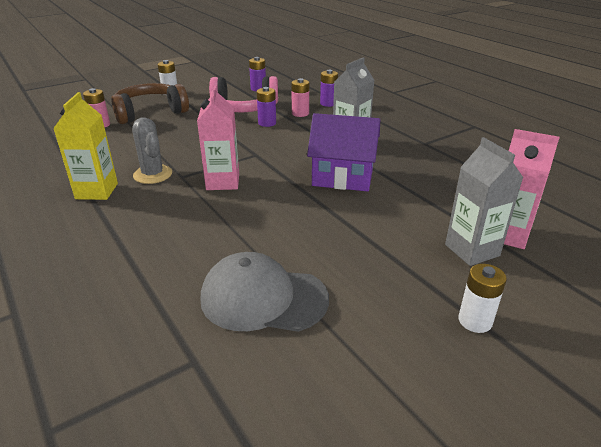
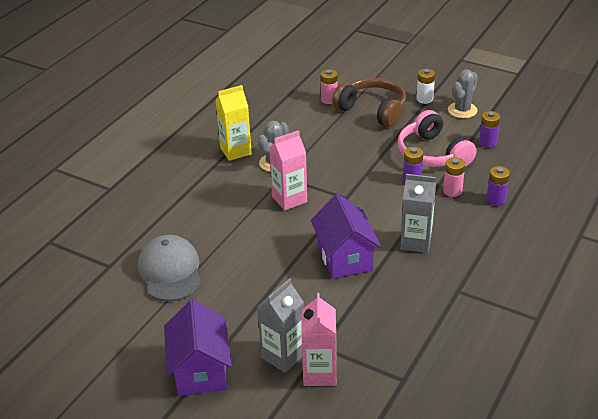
camera: 65 degrees right, 5 degrees up
(206, 85) = (462, 110): none -> grey cactus
(475, 321) = (200, 370): white battery -> purple house

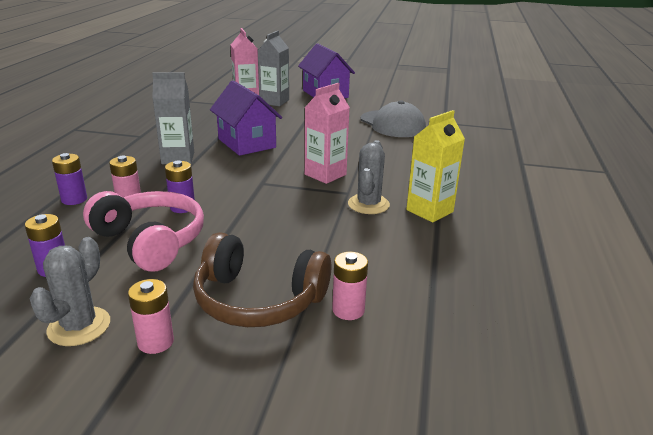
camera: 160 degrees right, 10 degrees down
(424, 99) = (155, 342): white battery -> pink battery

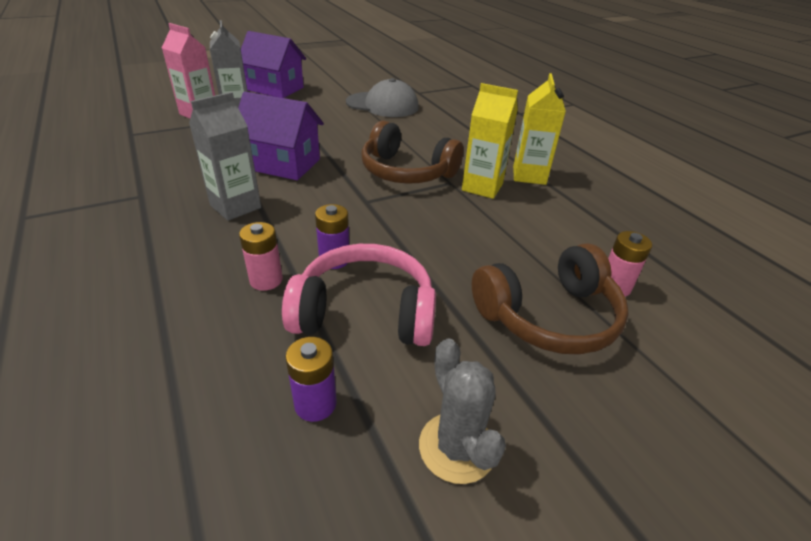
camera: 40 degrees left, 10 degrees up
(74, 199) = (190, 308): purple battery -> none
(155, 342) = (545, 410): pink battery -> none
(325, 174) = (406, 172): pink carton -> brown headphones
(368, 204) = (482, 187): grey cactus -> yellow carton

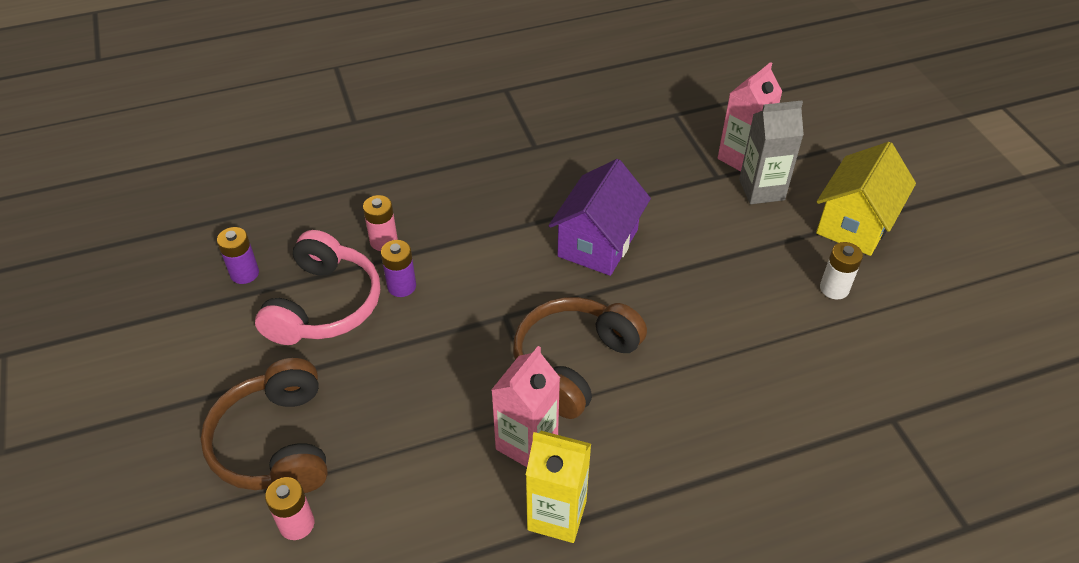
camera: 100 degrees right, 10 degrees up
(235, 206) = (506, 212): grey carton -> none
(275, 89) = (855, 224): purple house -> yellow house
(329, 97) = (834, 288): none -> white battery
(382, 105) = (814, 357): grey cap -> none
(457, 447) = (179, 346): grey cactus -> none
(482, 187) = (526, 443): yellow carton -> pink carton

